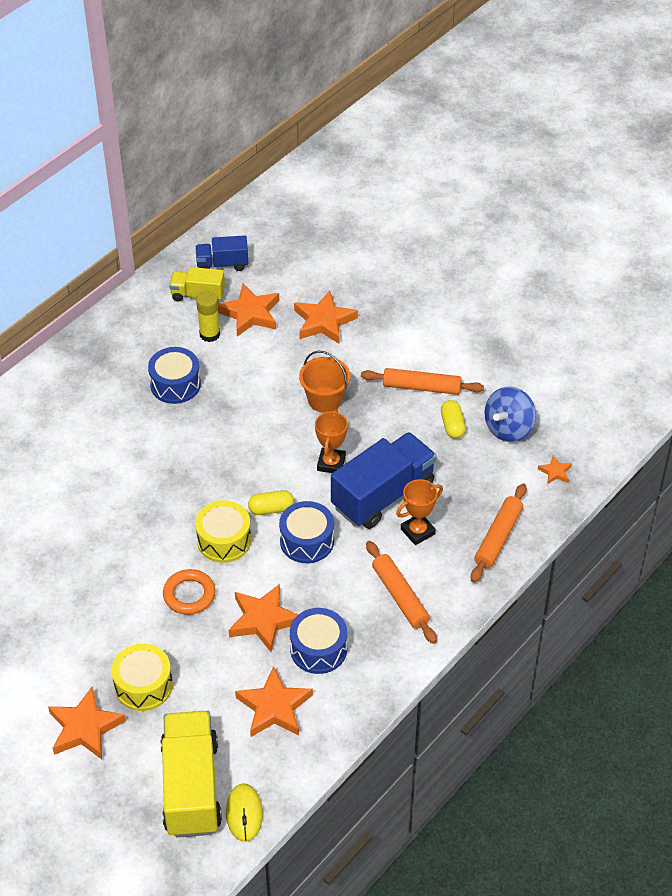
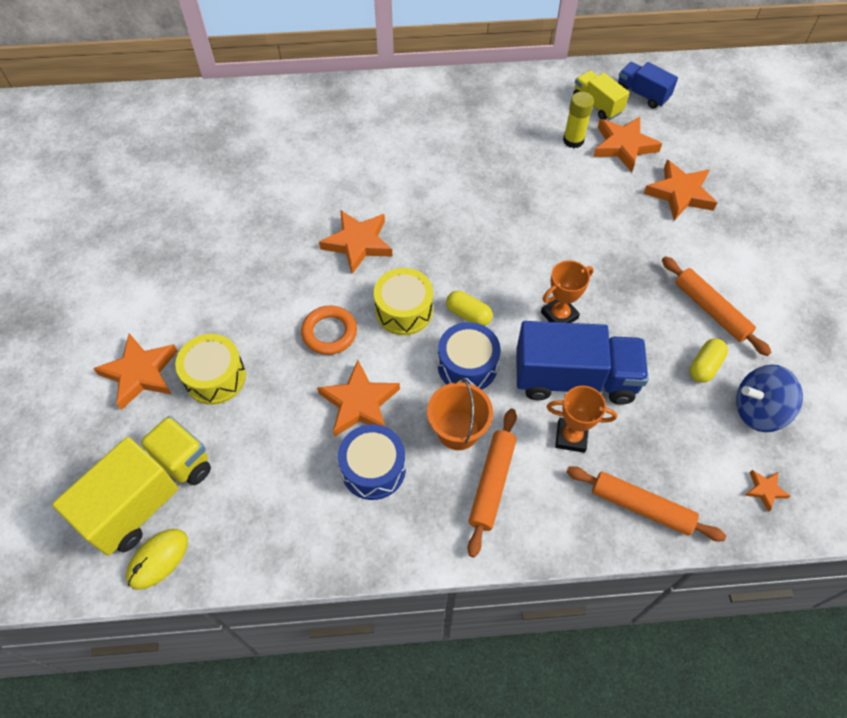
camera: 45 degrees right, 10 degrees up
(175, 384) = (504, 160): blue drum -> none
(274, 707) = (283, 487): orange star -> orange star (358, 243)
(325, 400) = (611, 258): orange bucket -> orange bucket (458, 430)
(498, 538) = (641, 507): orange rolling pin -> orange rolling pin turned 45 degrees clockwise

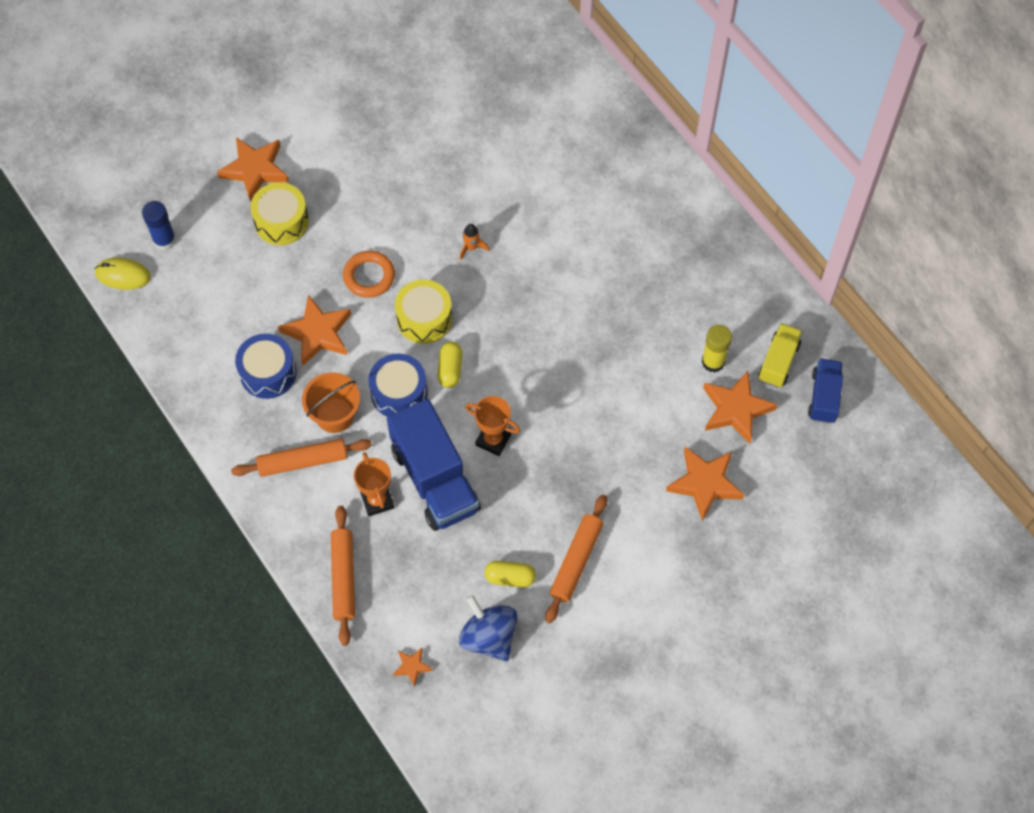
camera: 60 degrees right, 5 degrees up
(150, 496) = (164, 240): yellow truck -> blue glue stick
(358, 243) = (471, 247): orange star -> orange rocket

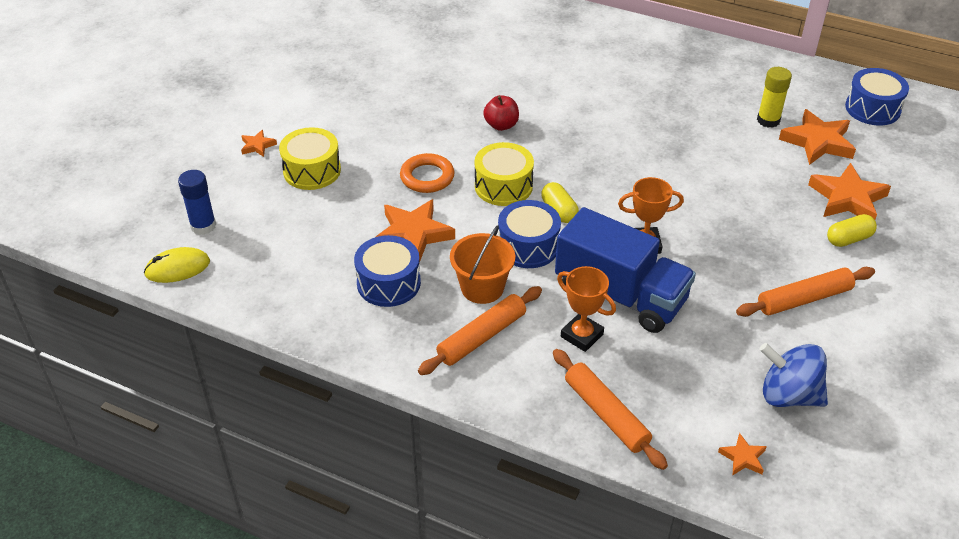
camera: 30 degrees left, 20 degrees down
(255, 170) = (257, 146): orange star -> orange star, size x0.49
(471, 247) = (501, 125): orange rocket -> red apple
(510, 577) = (760, 339): yellow capsule -> yellow capsule (849, 239)
(576, 561) = (804, 299): orange rolling pin -> orange rolling pin turned 75 degrees clockwise
(778, 362) = (816, 101): yellow truck -> none
(824, 397) = (872, 108): blue truck -> blue drum

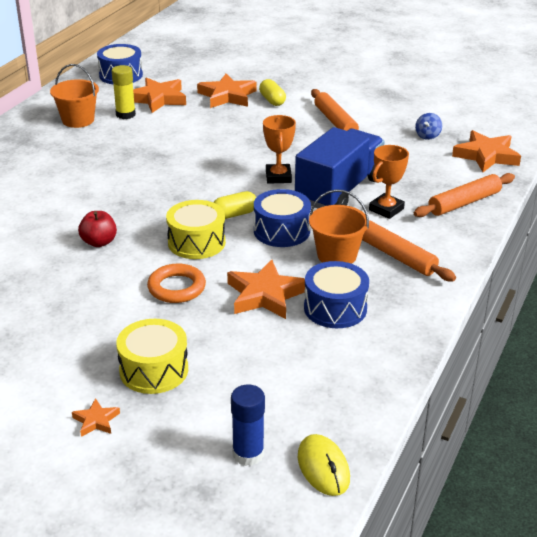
camera: 90 degrees left, 10 degrees down
(743, 458) = (486, 156): orange star -> orange star, size x2.04
(744, 89) = (78, 120): none -> orange bucket
(788, 395) = (427, 136): blue spinning top -> blue spinning top, size x0.52

